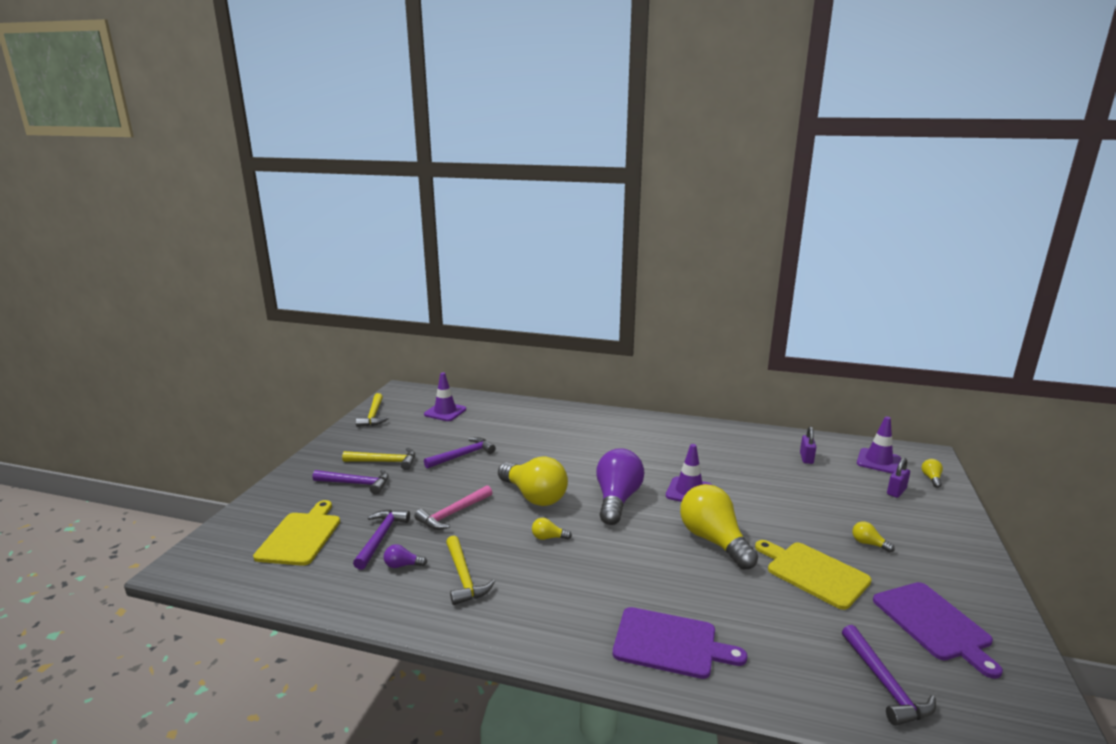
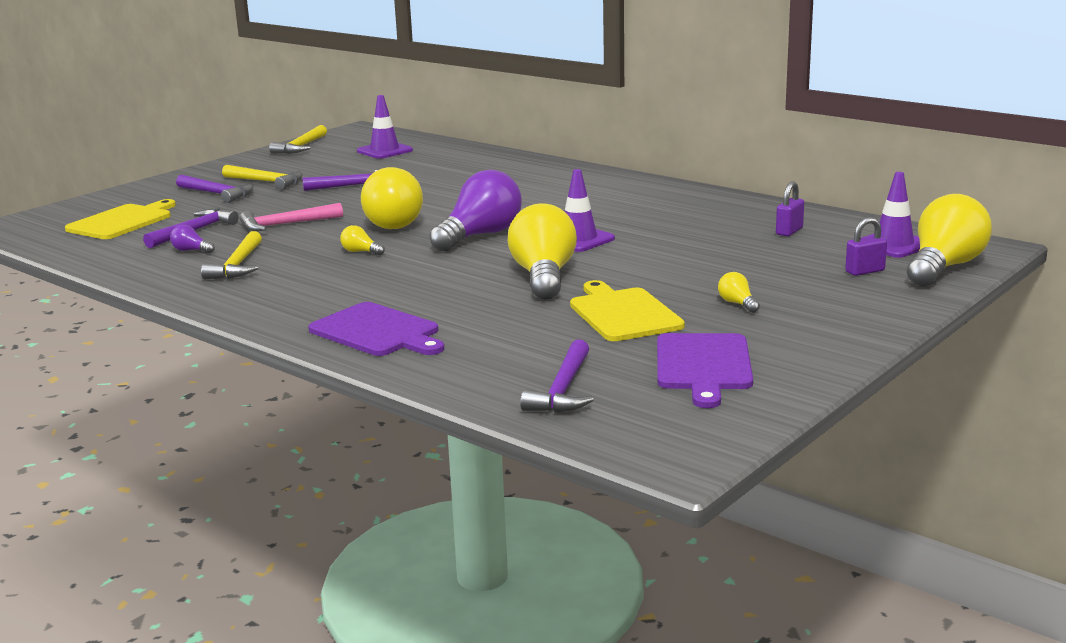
camera: 25 degrees right, 0 degrees up
(931, 478) = (944, 267): yellow light bulb -> yellow light bulb, size x2.44

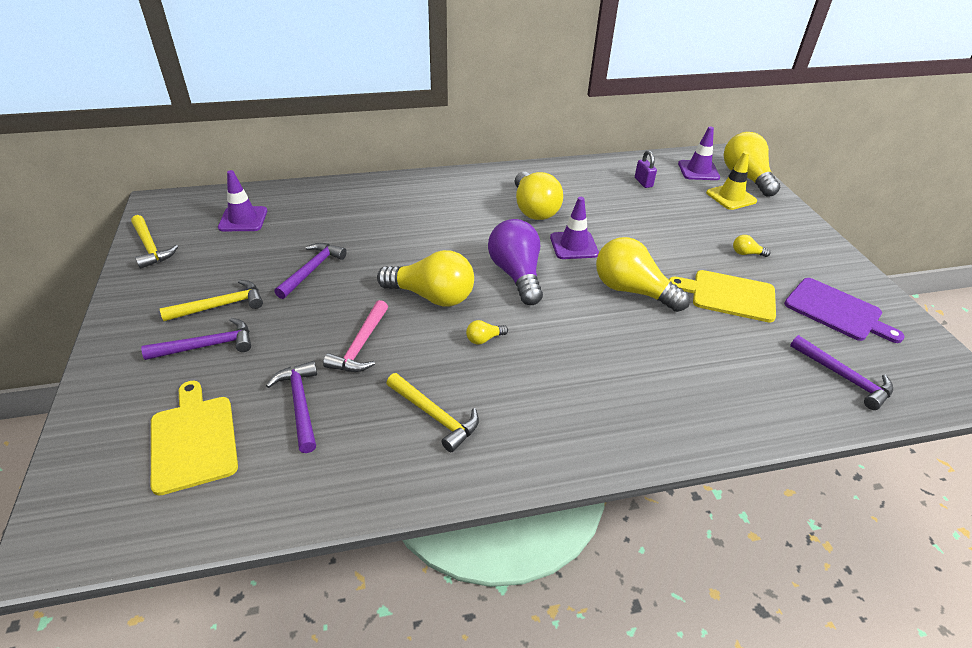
camera: 55 degrees left, 20 degrees up
(191, 250) = (355, 428): purple light bulb -> none
(377, 332) = (674, 408): purple cutting board -> none
(613, 211) = (534, 209): none -> yellow light bulb
(865, 271) = (731, 197): purple padlock -> yellow traffic cone

